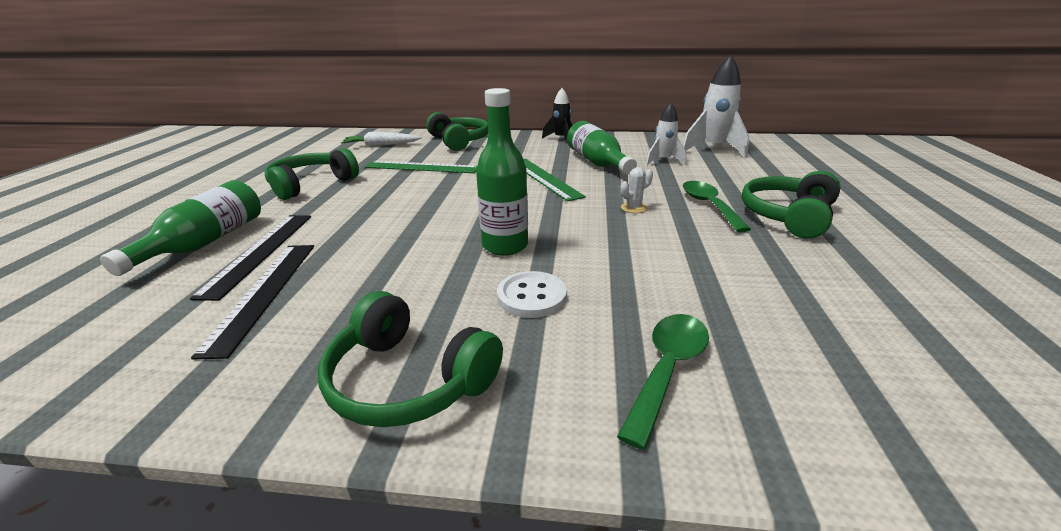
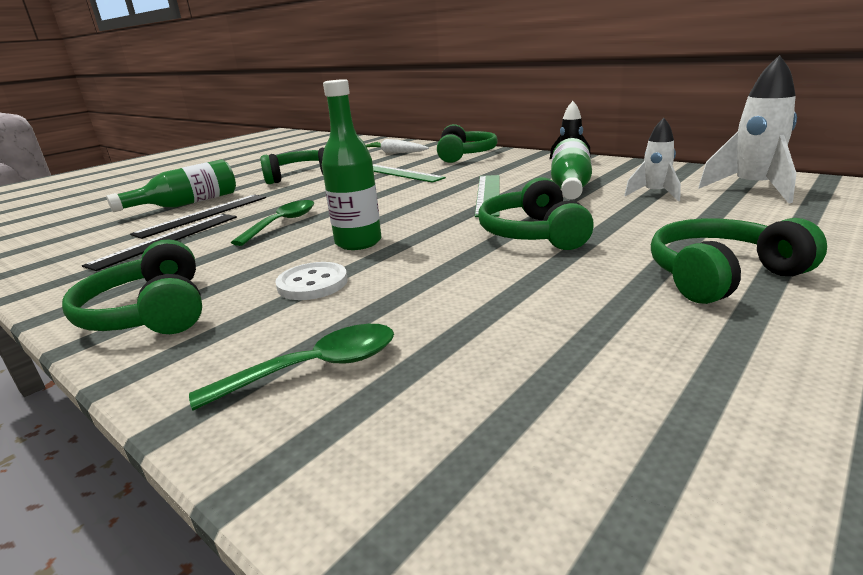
camera: 35 degrees right, 5 degrees down
(633, 208) = (532, 233): white cactus -> green headphones
(709, 206) = (628, 246): green spoon -> green spoon (282, 223)

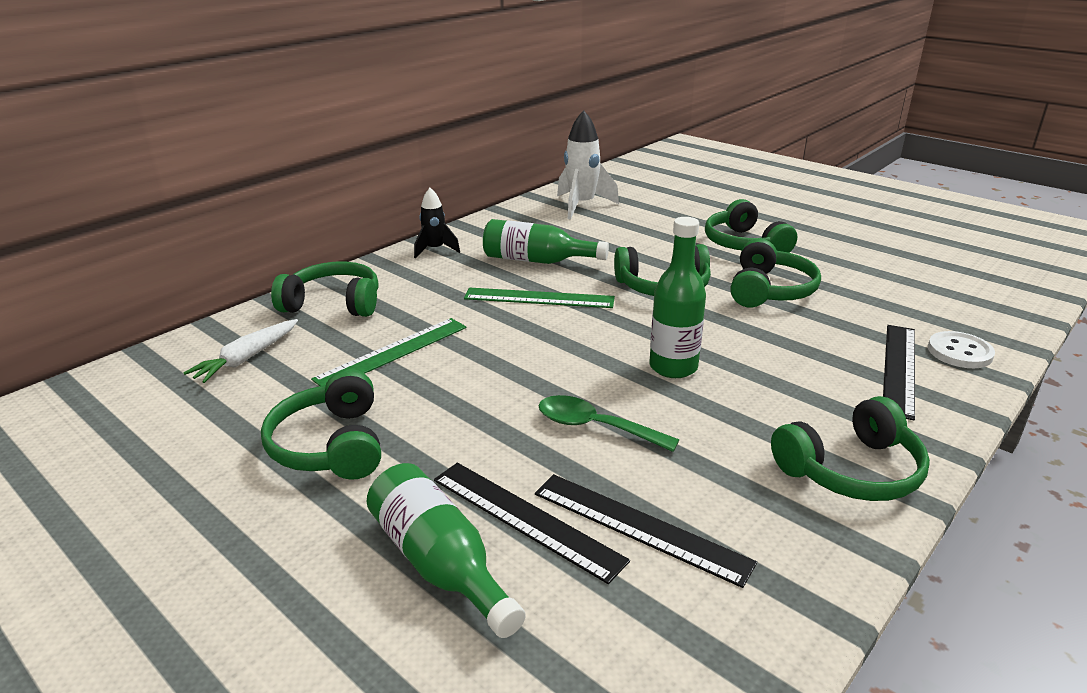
camera: 90 degrees left, 5 degrees up
(312, 283) = (773, 384): white button -> white button (959, 352)
(315, 368) = (899, 369): green spoon -> black ruler
(550, 289) = (770, 290): none -> green headphones
(654, 194) = (578, 234): white rocket -> none

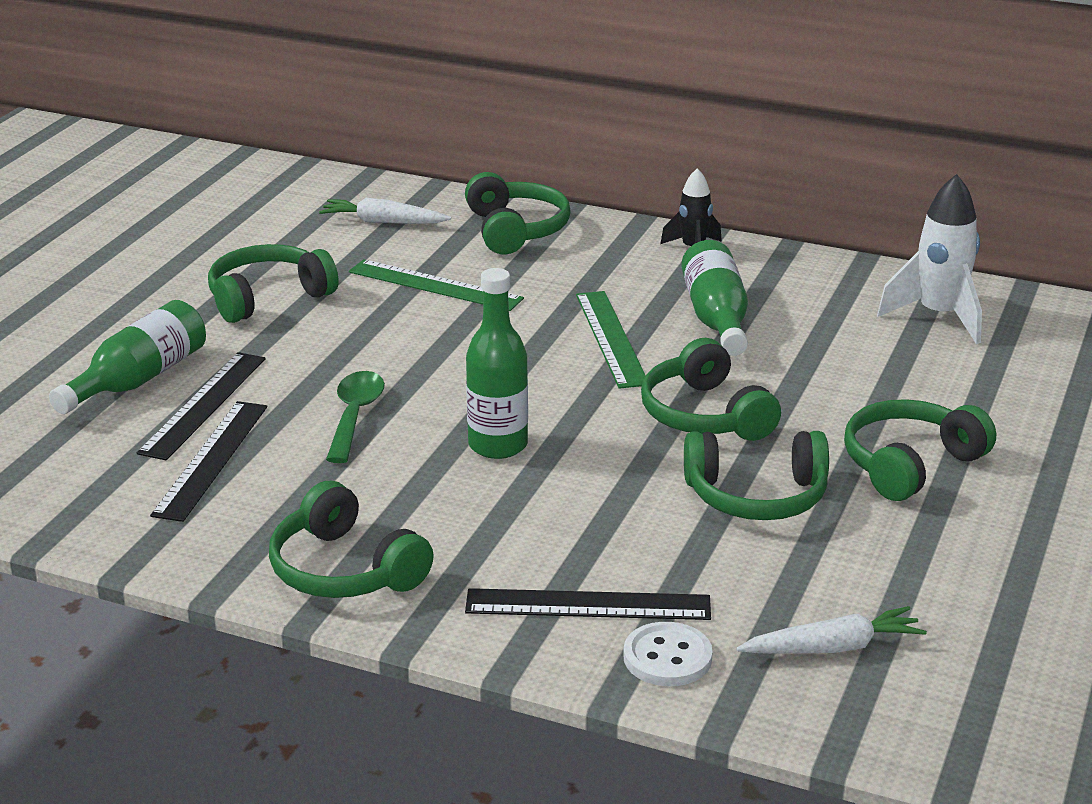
camera: 70 degrees right, 0 degrees up
(940, 301) = (832, 647): none -> white carrot

